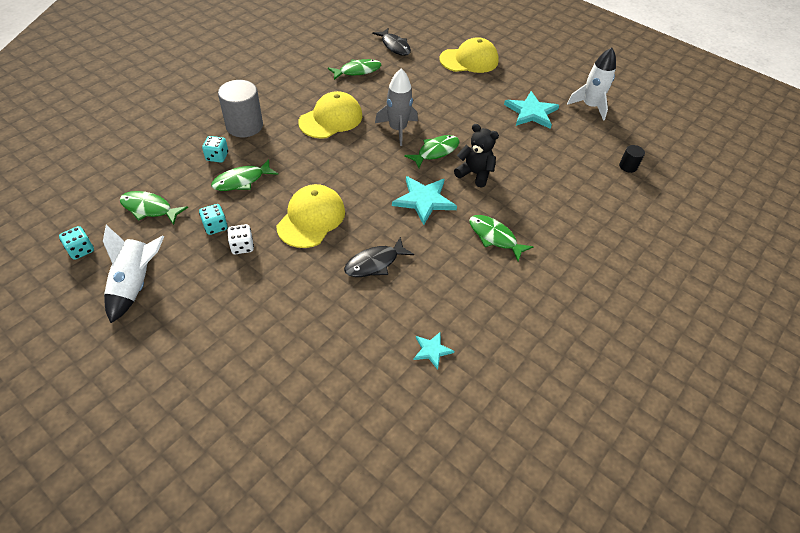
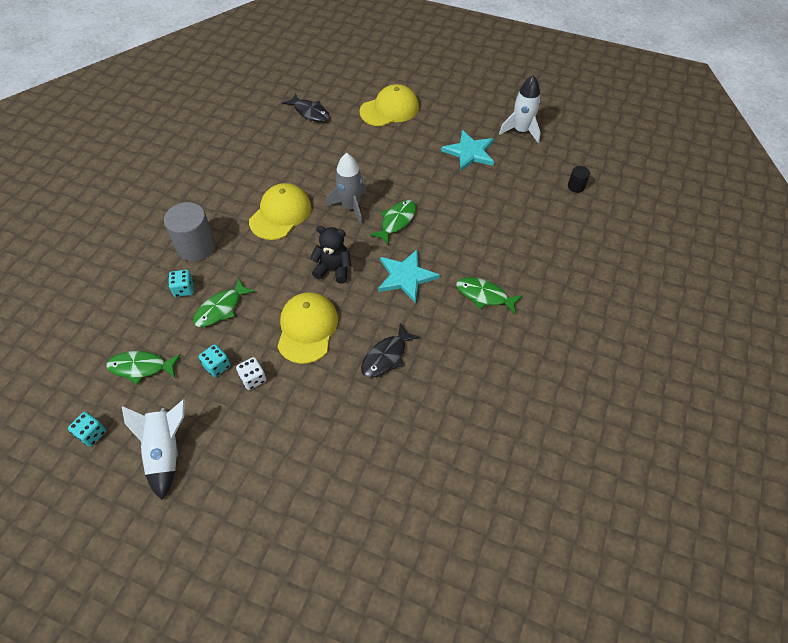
camera: 15 degrees left, 5 degrees up
(357, 71) = (284, 151): green fish -> none
(432, 350) = (471, 426): turquoise star -> none
(474, 174) = (442, 234): black teddy bear -> black teddy bear (333, 269)

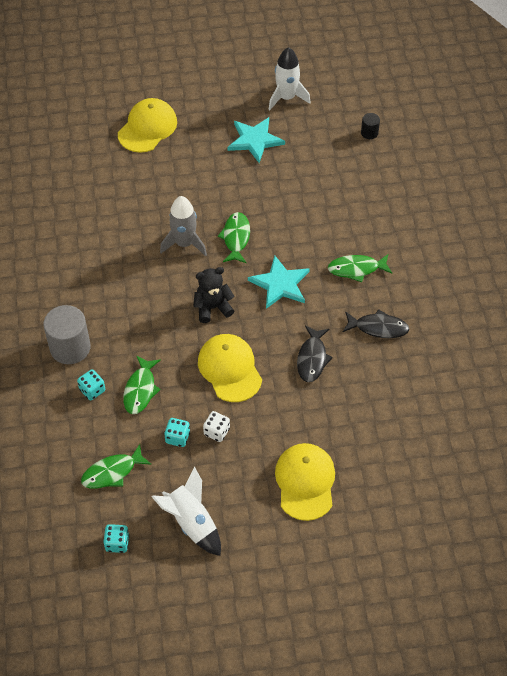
camera: 30 degrees left, 0 degrees up
(280, 214) = (124, 280): yellow cap -> yellow cap (305, 482)
(310, 112) = (70, 165): black fish -> black fish (378, 328)

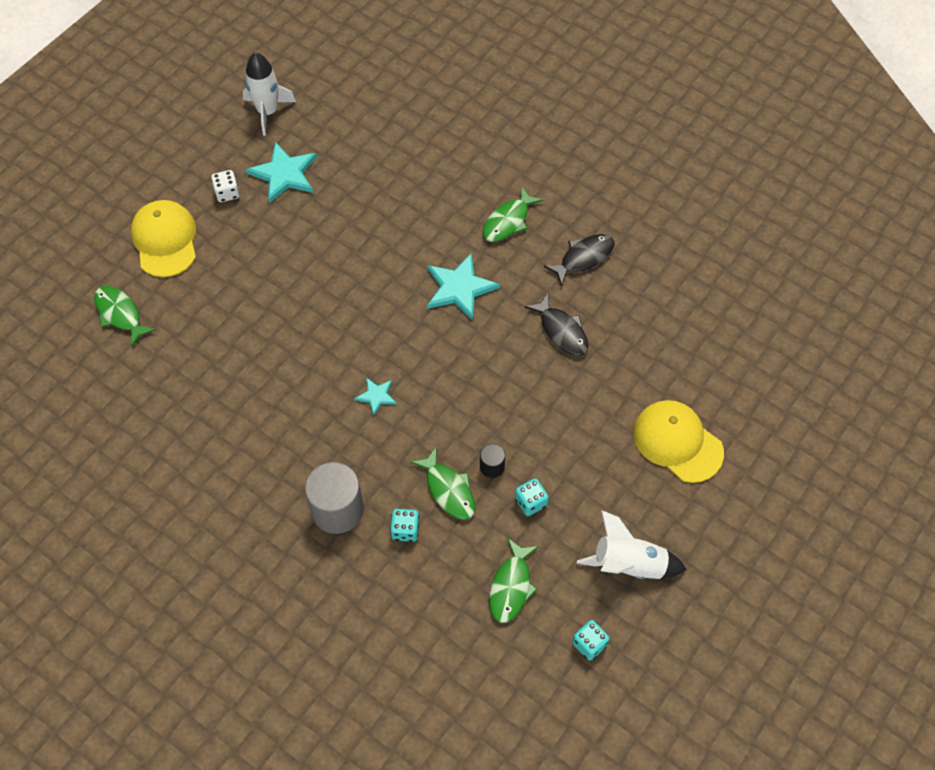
camera: 45 degrees left, 5 degrees up
(162, 305) = (376, 396): none -> turquoise star
(184, 243) = (330, 322): grey rocket -> none
(213, 308) = (425, 359): black teddy bear -> none
(217, 431) = (557, 466): white dice -> white dice (227, 193)
(229, 369) = (504, 401): yellow cap -> none
(236, 238) = (372, 278): green fish -> green fish (120, 314)
(369, 133) = (380, 90): black cylinder -> black cylinder (492, 466)

